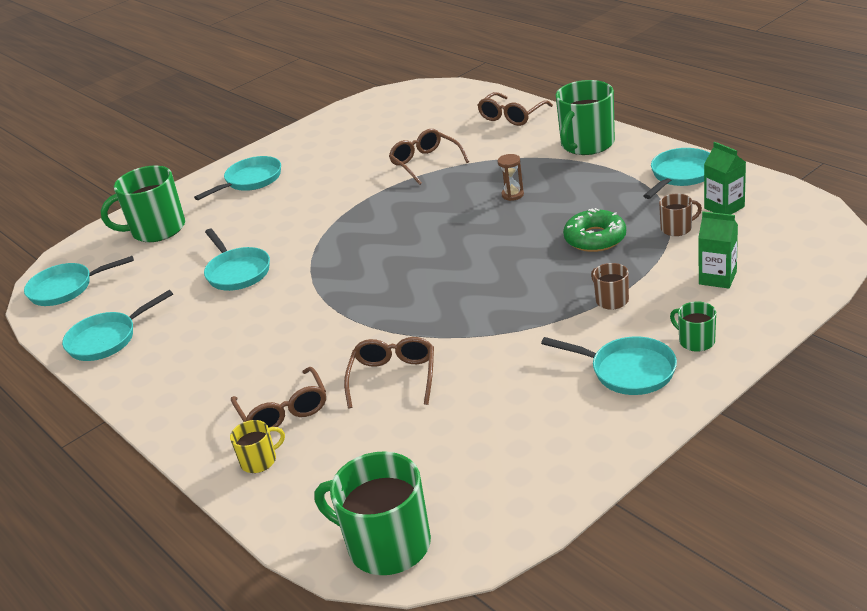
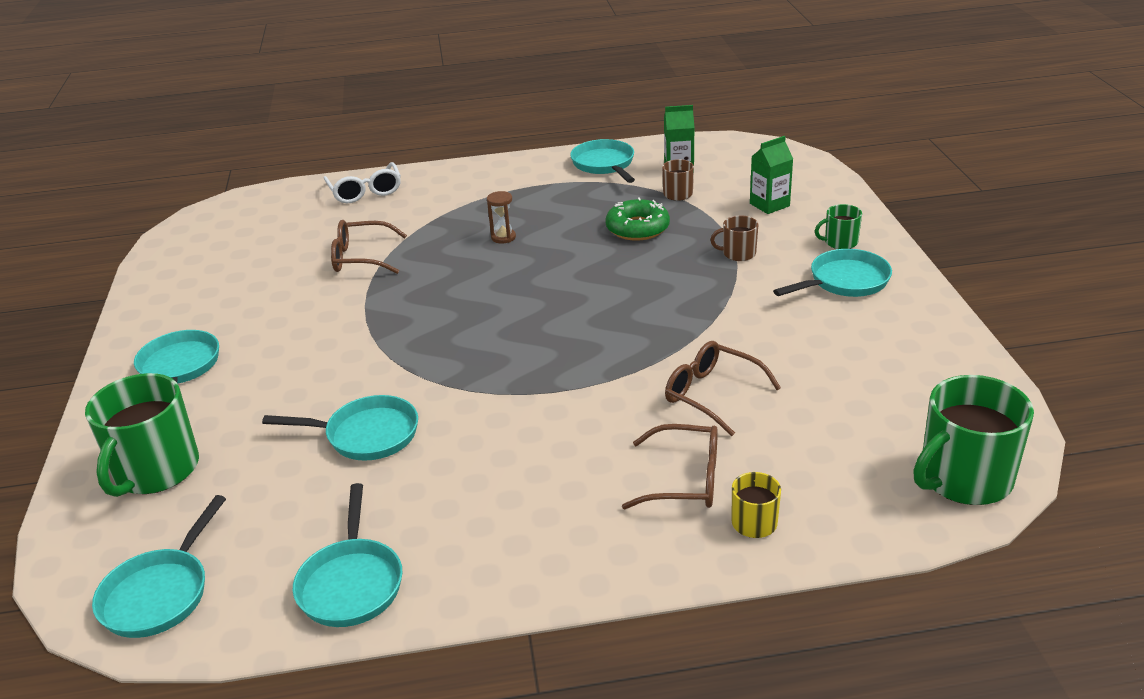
camera: 60 degrees left, 0 degrees up
(511, 116) = (365, 192): brown glasses -> white glasses
(586, 144) = (483, 180): green mug -> none

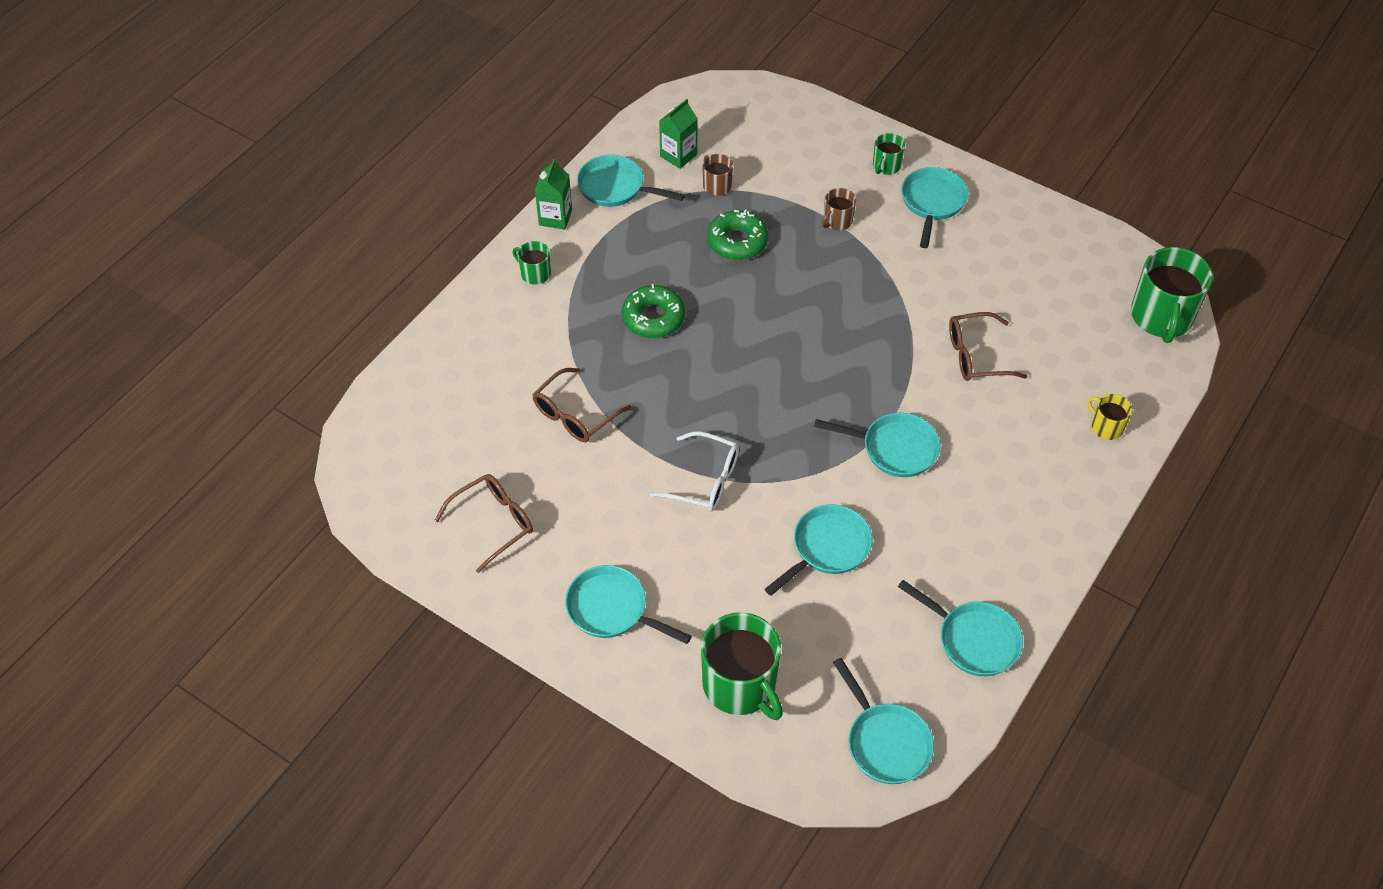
camera: 50 degrees left, 20 degrees up
(365, 192) = (460, 347): white glasses -> white glasses (705, 480)
(474, 180) = (535, 273): none -> green mug
(503, 237) = (653, 318): brown hourglass -> green donut
(531, 409) = (894, 448): none -> turquoise pan
(685, 480) = (1041, 428): brown glasses -> brown glasses (494, 523)
(769, 205) = (795, 156): green carton -> green carton (555, 217)

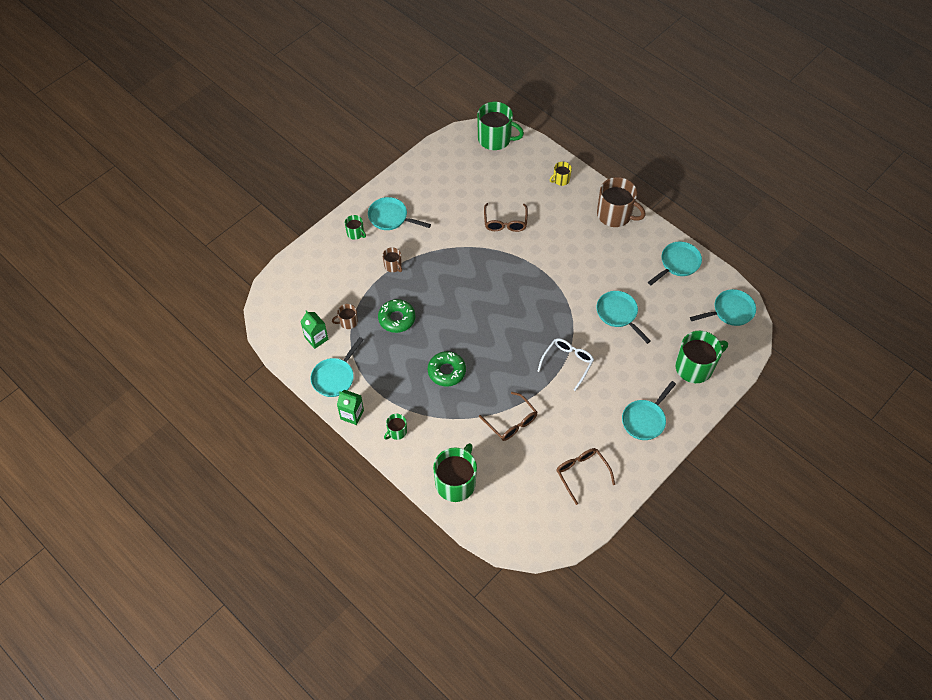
camera: 80 degrees left, 5 degrees up
(457, 357) = (456, 482): none -> green mug
(894, 448) = (560, 272): turquoise pan -> none
(1055, 522) = (615, 214): none -> brown mug

